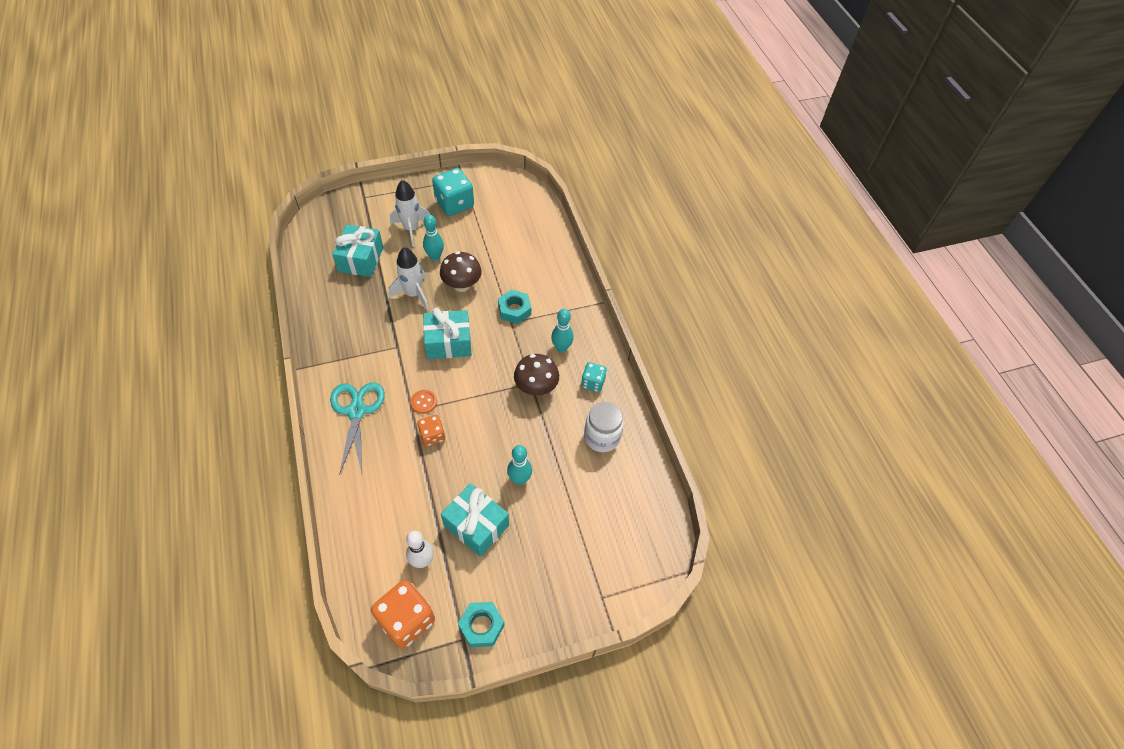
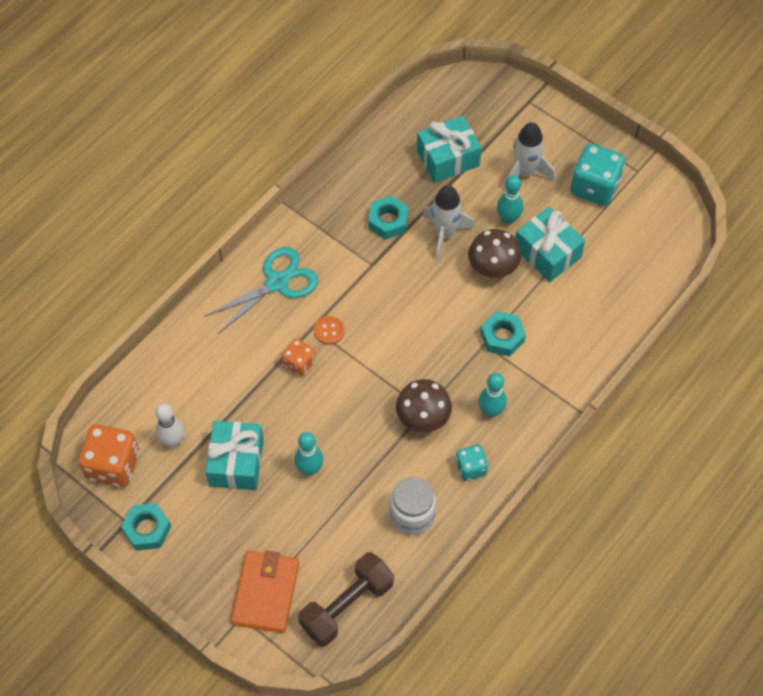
camera: 60 degrees right, 5 degrees up
(374, 318) = (388, 221): none -> turquoise nut
(448, 343) = (412, 305): turquoise gift -> turquoise gift (547, 253)
(595, 568) = (266, 593): none -> orange wallet
(640, 519) = (347, 605): none -> brown dumbbell

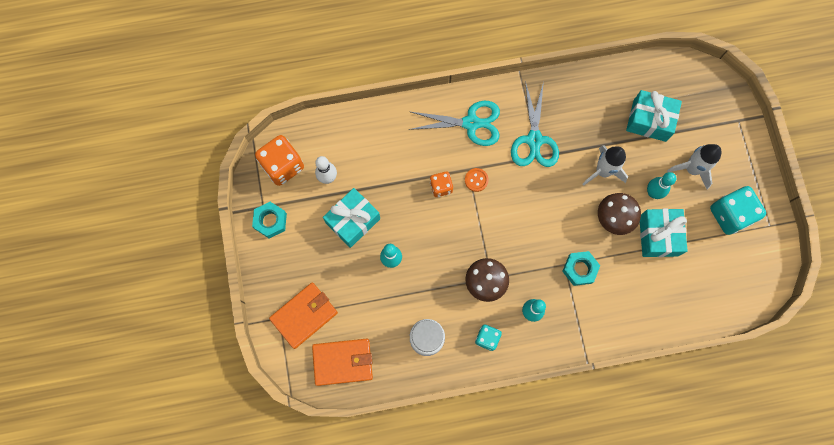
camera: 40 degrees right, 15 degrees up
(347, 605) = (343, 362): brown dumbbell -> orange wallet
(354, 253) = (534, 140): none -> turquoise scissors
(388, 221) = (574, 135): turquoise nut -> none

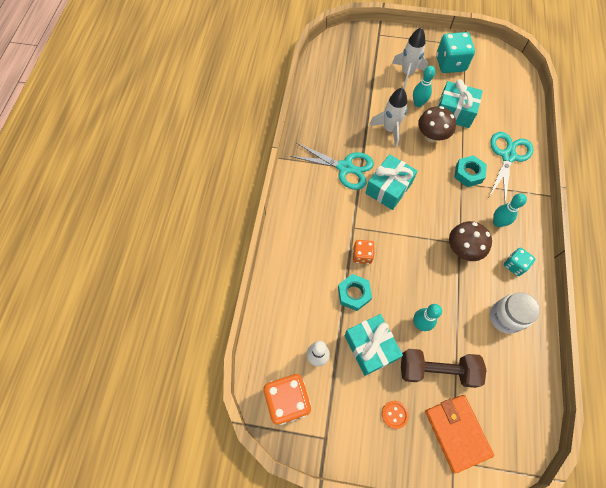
camera: 70 degrees left, 10 degrees down
(270, 221) = (344, 435): turquoise nut -> turquoise nut (354, 294)
(343, 362) = (514, 407): orange wallet -> none
(353, 286) = (437, 370): none -> brown dumbbell
(471, 123) = (311, 210): turquoise scissors -> turquoise scissors (508, 156)
(476, 180) = (365, 224): orange button -> orange button (394, 414)
(649, 120) = (358, 86): turquoise gift -> turquoise gift (388, 188)

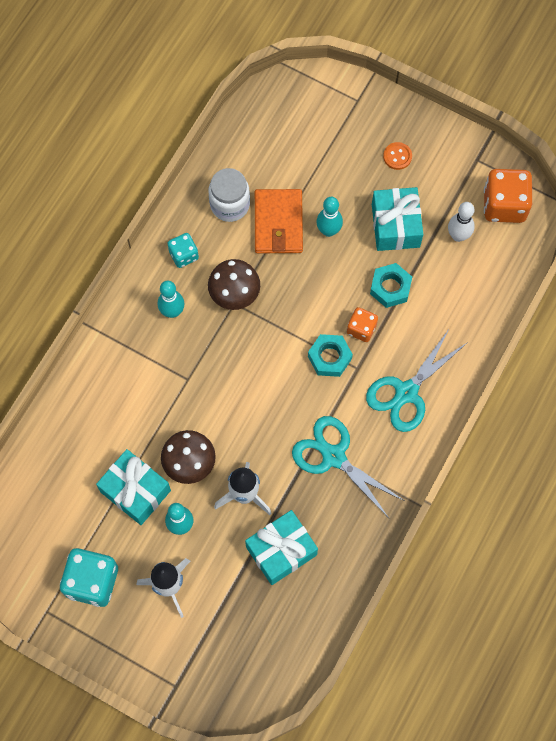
camera: 160 degrees left, 5 degrees up
(388, 188) = (288, 405): turquoise gift -> turquoise gift (281, 551)
(437, 370) = (333, 180): brown dumbbell -> none
(457, 432) = (341, 121): orange wallet -> orange wallet (278, 223)
(468, 174) = (170, 389): turquoise nut -> turquoise nut (329, 357)
(508, 156) = (102, 395): turquoise scissors -> turquoise scissors (406, 392)

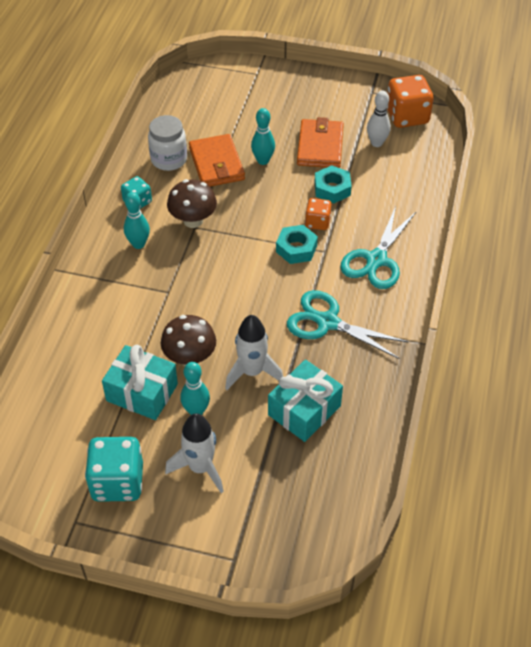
camera: 15 degrees left, 20 degrees down
(395, 226) = (320, 146): turquoise gift -> orange wallet
(397, 156) = (304, 102): orange button -> none

